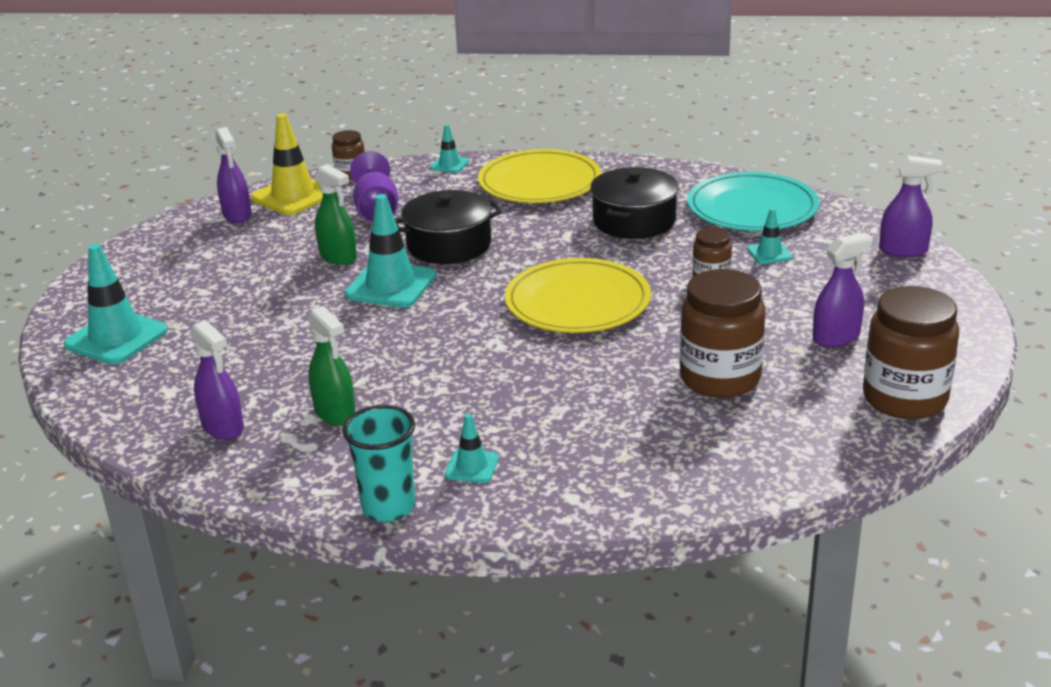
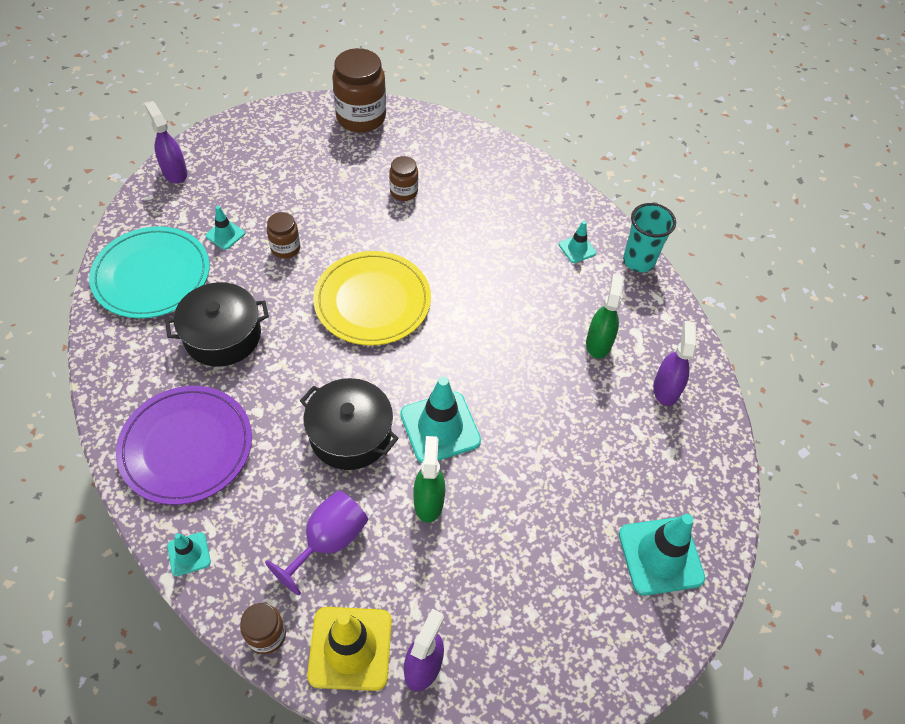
camera: 135 degrees left, 25 degrees up
(539, 182) = (186, 446): yellow plate -> purple plate
(720, 378) = (403, 192): brown jar -> brown jar, size x0.53
(836, 337) = (317, 163): purple spray bottle -> none

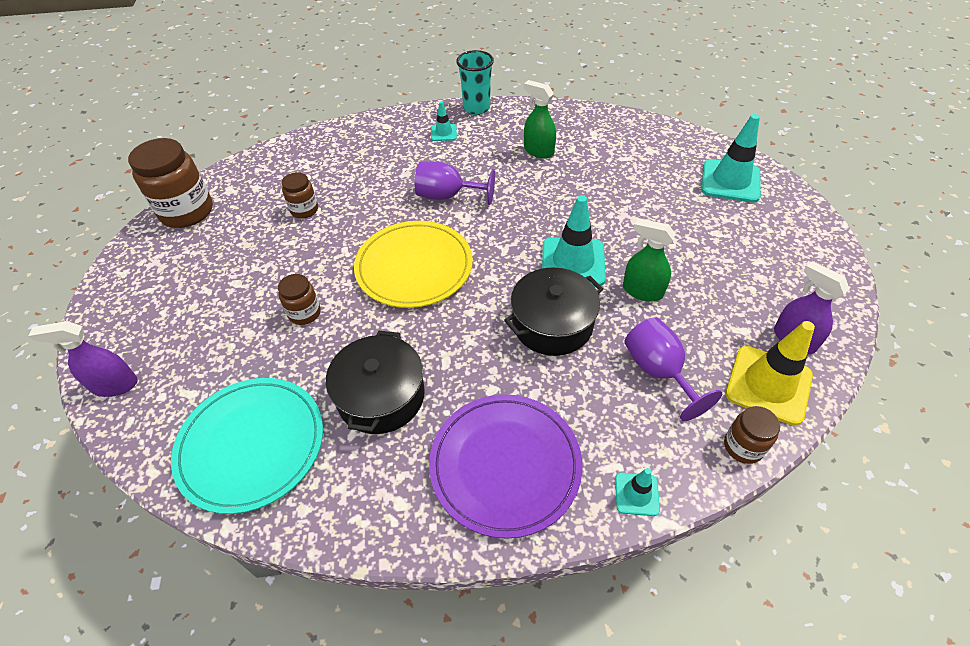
camera: 60 degrees left, 5 degrees down
(225, 235) = (247, 359): turquoise traffic cone -> none
(480, 289) = (447, 196): none -> purple goblet
(666, 389) = (596, 133): purple spray bottle -> none

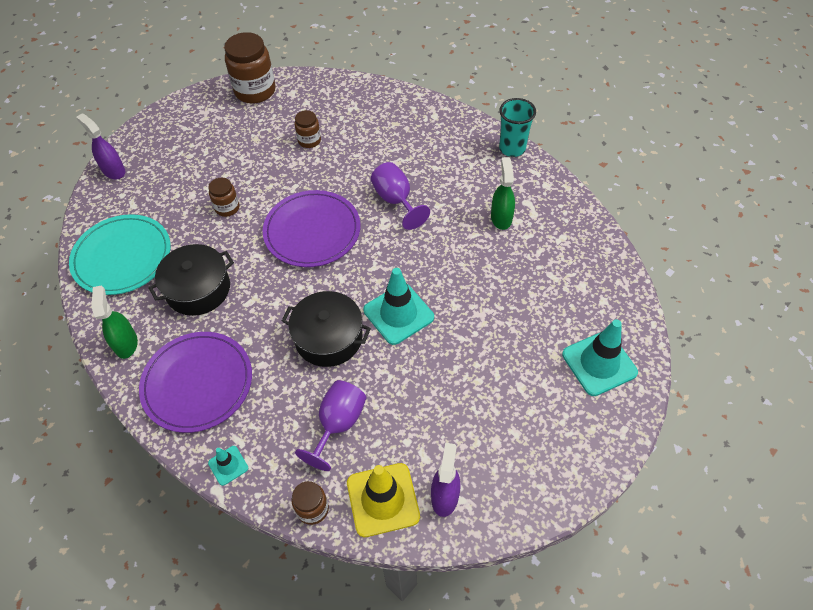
camera: 50 degrees right, 5 degrees up
(414, 267) = (312, 231): yellow plate -> purple plate
(443, 133) = (461, 151): turquoise traffic cone -> none
(642, 291) = (408, 372): green spray bottle -> green spray bottle (126, 343)

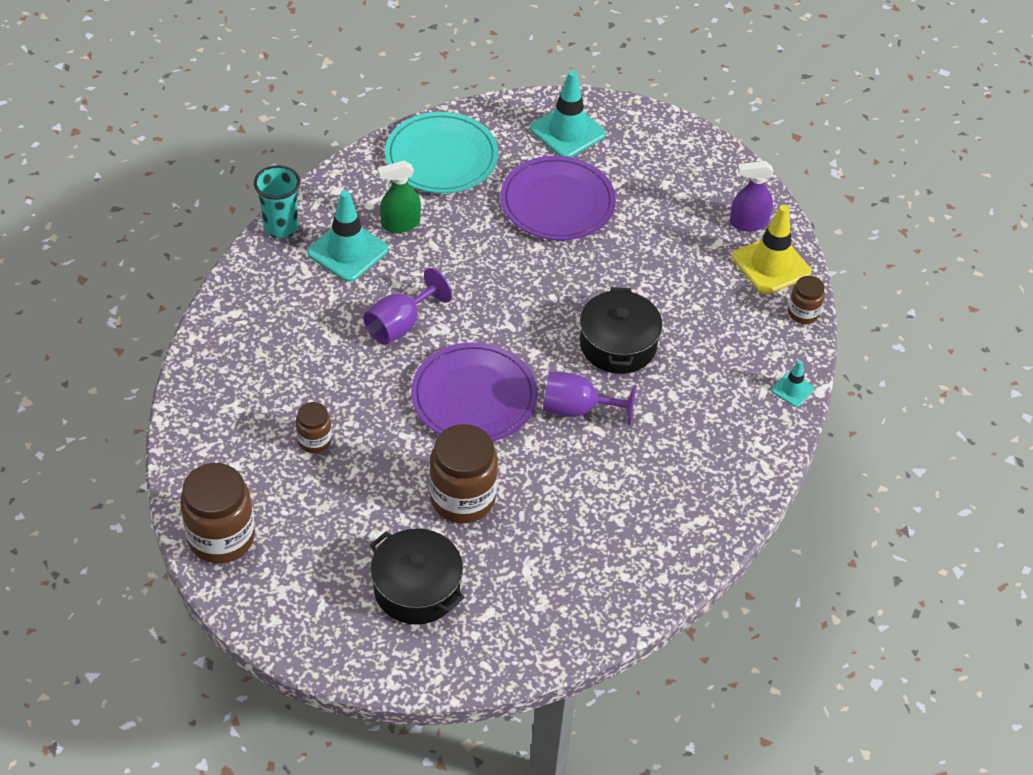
camera: 110 degrees left, 5 degrees down
(113, 171) = (432, 665): purple spray bottle -> none
(122, 257) = (579, 589): turquoise plate -> turquoise plate (441, 157)
(126, 343) = (697, 533): green spray bottle -> none
(197, 383) = (717, 445): purple plate -> purple plate (557, 202)
(198, 289) = (598, 487): black pot -> black pot (416, 588)
(227, 208) = (462, 498): brown jar -> brown jar, size x1.90
(338, 424) = (712, 313): purple goblet -> purple goblet (577, 409)
(398, 314) = (565, 291): turquoise traffic cone -> turquoise traffic cone (347, 251)

